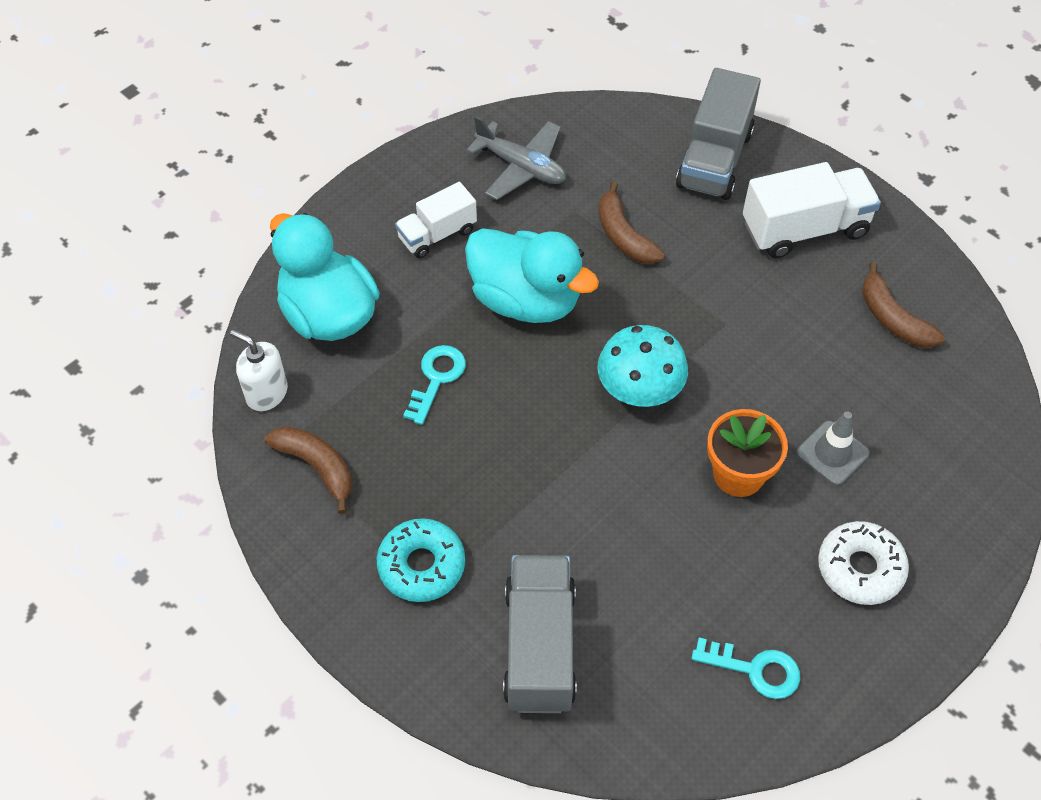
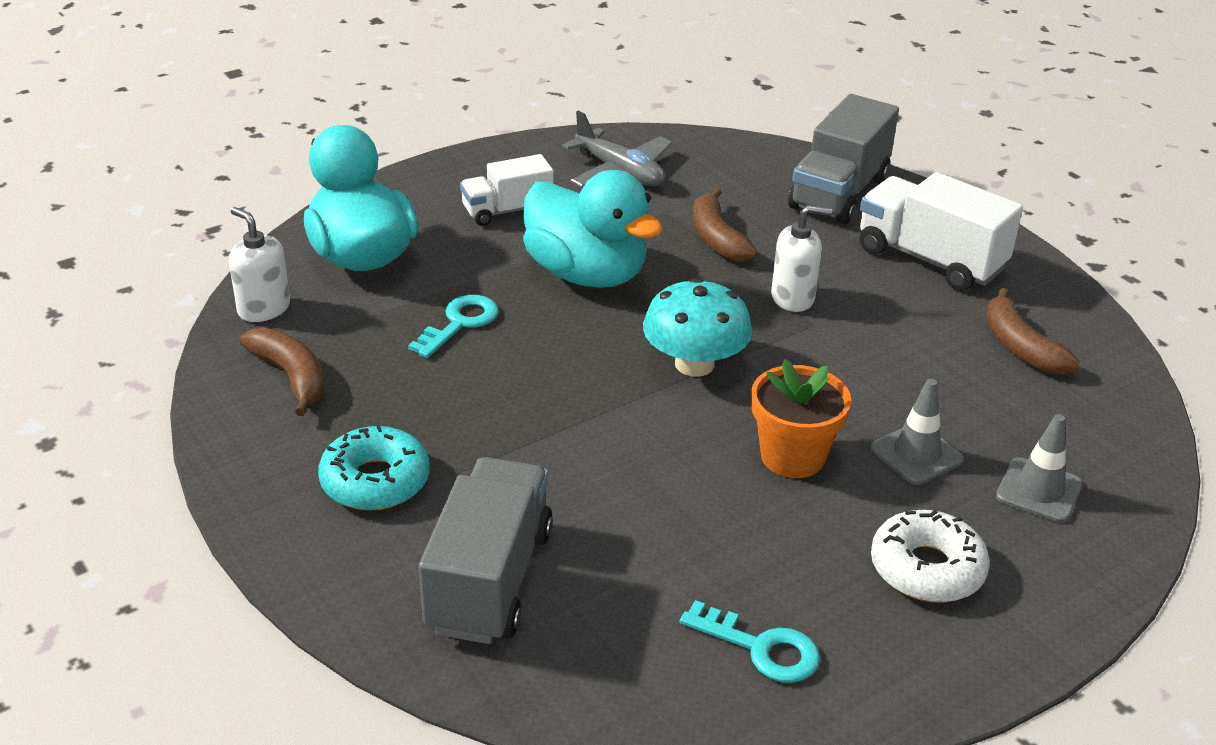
camera: 10 degrees right, 20 degrees down
(702, 296) = (793, 298): none -> white soap dispenser
(804, 229) = (930, 259): white truck -> white truck turned 135 degrees counterclockwise
(930, 472) = (1038, 490): none -> grey traffic cone

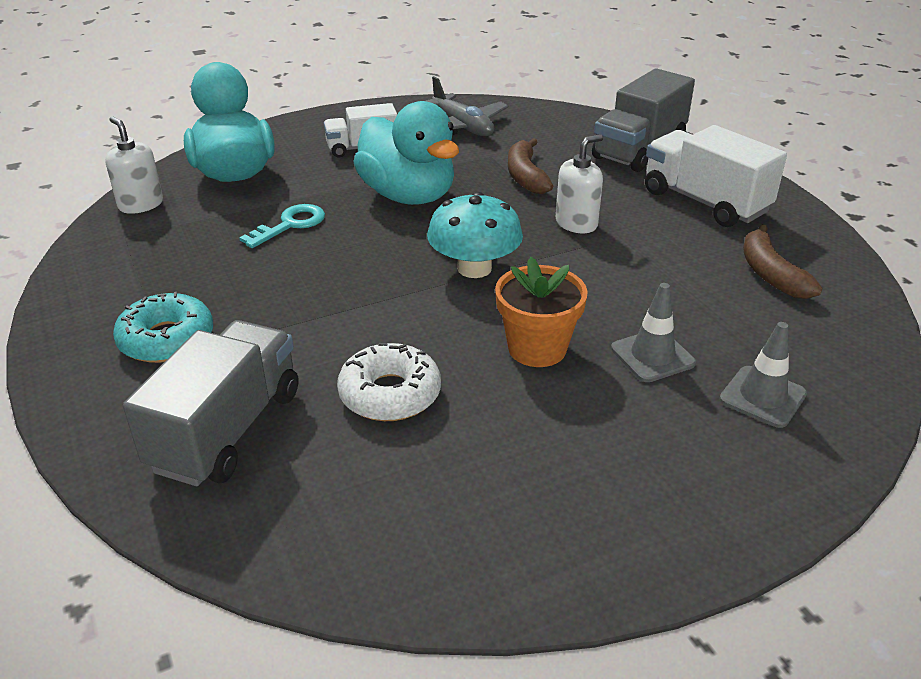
camera: 10 degrees right, 0 degrees up
(291, 377) = (137, 255): brown banana -> none
(761, 648) = (453, 516): turquoise key -> none
(793, 298) = (576, 223): white soap dispenser -> white soap dispenser turned 45 degrees counterclockwise
(927, 569) = (636, 458): white donut -> white donut (390, 394)

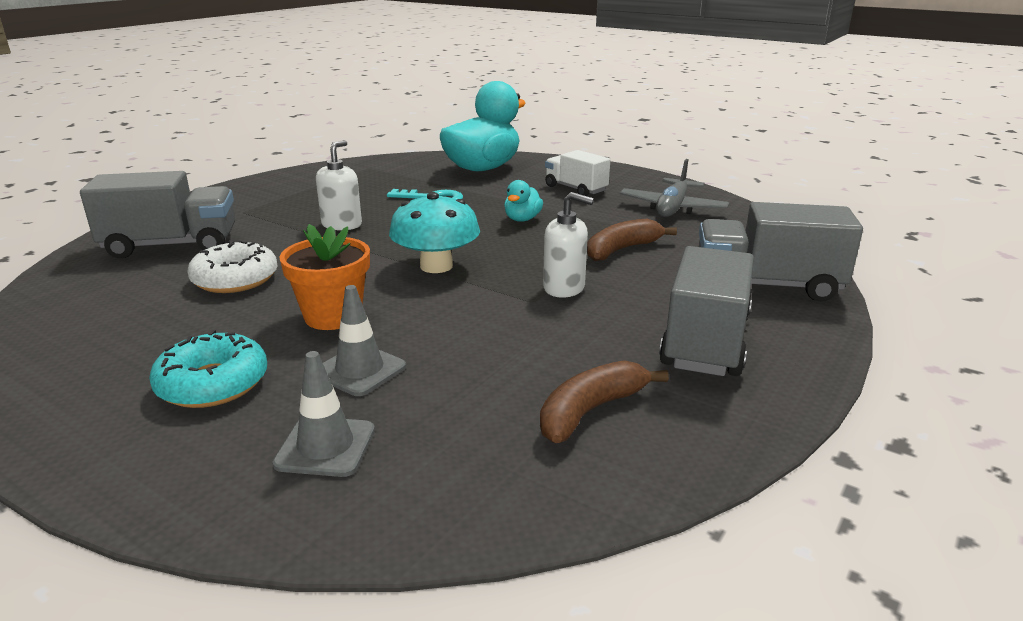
camera: 60 degrees right, 10 degrees down
(140, 205) = (410, 161): white soap dispenser -> white soap dispenser (342, 225)
(166, 339) = (261, 206): turquoise donut -> turquoise donut (213, 383)
(408, 196) = (522, 219): turquoise duck -> turquoise duck, size x0.44
(705, 202) = (705, 341): white truck -> grey truck

